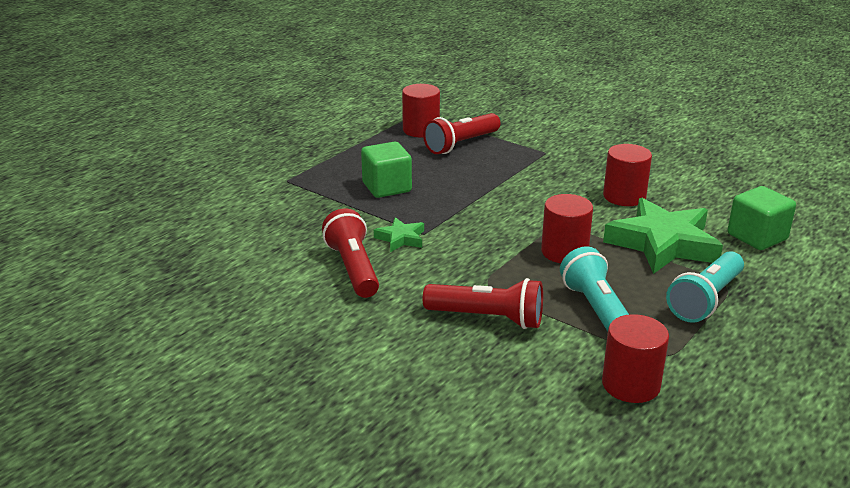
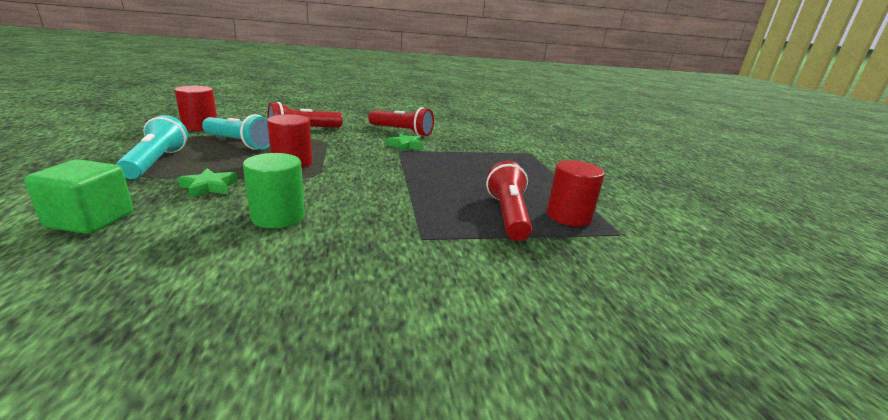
camera: 130 degrees right, 5 degrees down
(387, 187) = (474, 165): green cube -> none
(624, 196) = (278, 216): red cylinder -> green cylinder
(663, 243) = (209, 187): green star -> green star, size x0.46

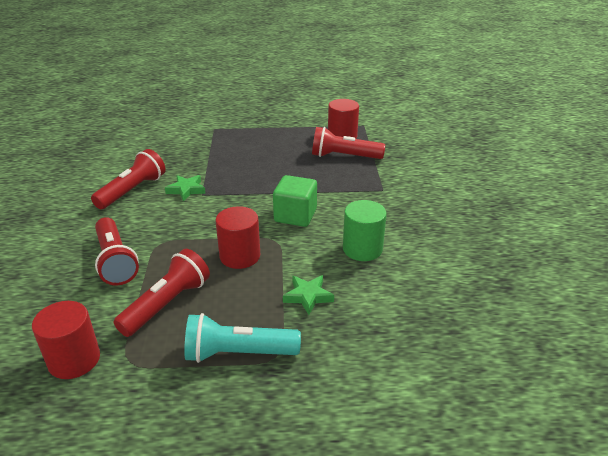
camera: 80 degrees left, 10 degrees up
(90, 220) = (386, 345): green cube -> green cube (295, 215)
(240, 143) = (167, 304): turquoise flashlight -> red flashlight

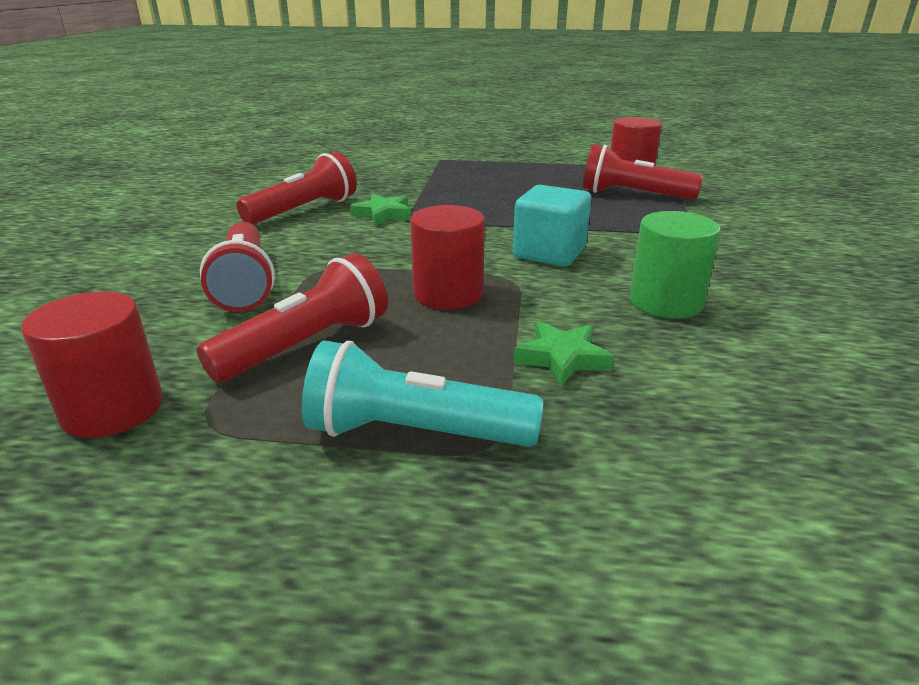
camera: 10 degrees right, 5 degrees down
(295, 215) = (549, 253): green cube -> turquoise cube

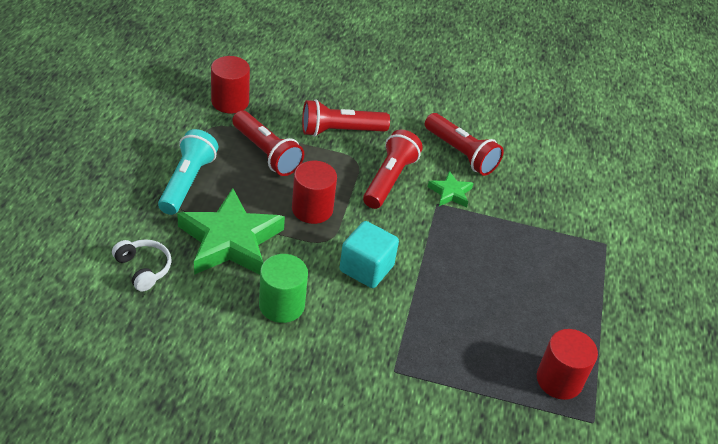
camera: 90 degrees right, 15 degrees up
(562, 358) = (230, 241): green star -> green star, size x2.15
(632, 195) = (494, 360): red flashlight -> red flashlight (389, 179)
(710, 452) = (143, 268): none -> white headphones

